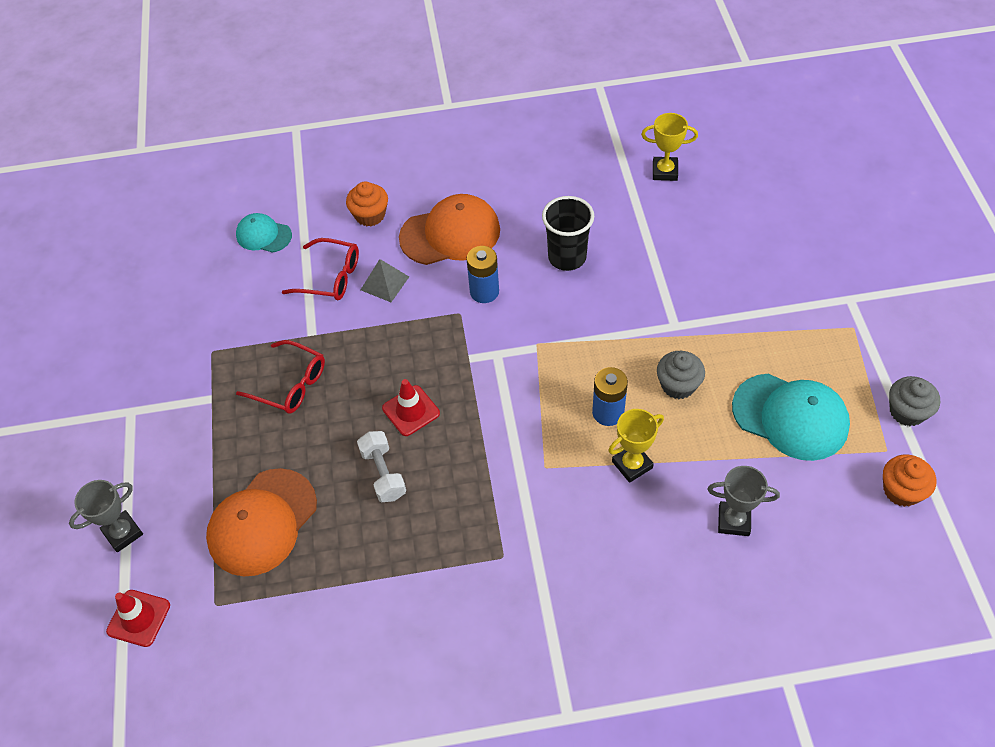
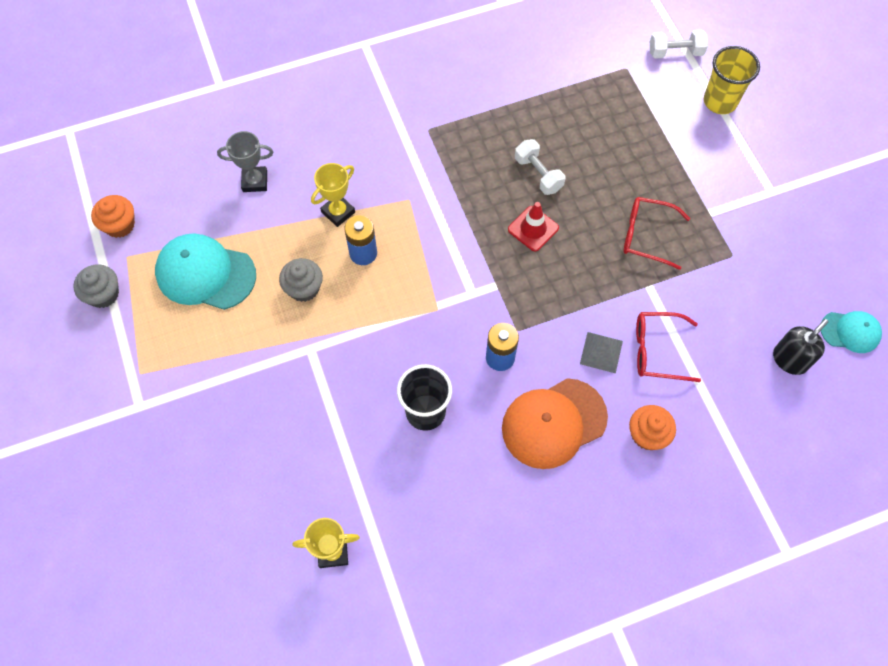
camera: 165 degrees right, 10 degrees up
(123, 533) = (720, 102): grey trophy -> yellow cup
(139, 618) = (675, 52): red traffic cone -> white dumbbell
(212, 253) = (790, 359): none -> black soap dispenser
(262, 522) = (618, 125): orange cap -> none
(263, 235) = (748, 390): turquoise cap -> turquoise cap (850, 331)

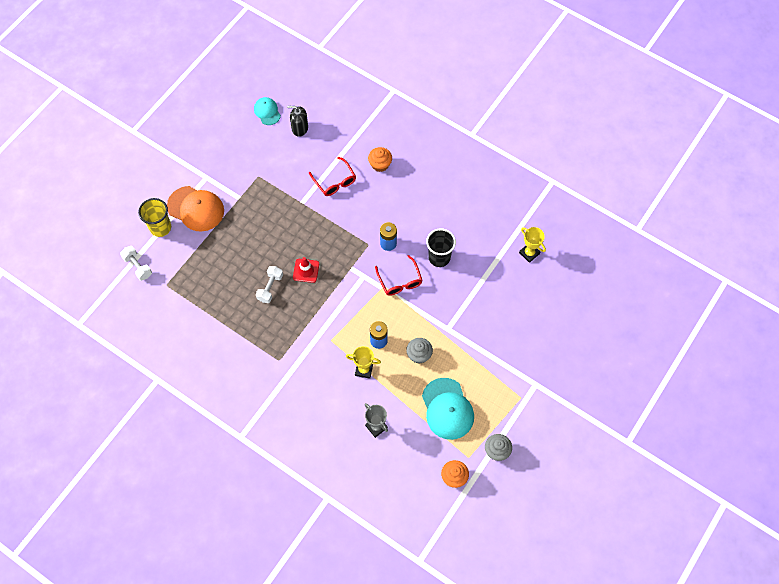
camera: 125 degrees left, 0 degrees up
(553, 423) = (403, 203): orange cap -> orange cap (196, 208)
(601, 352) = (353, 203): grey pyramid -> none
(647, 236) = (273, 218): red glasses -> red glasses (400, 281)

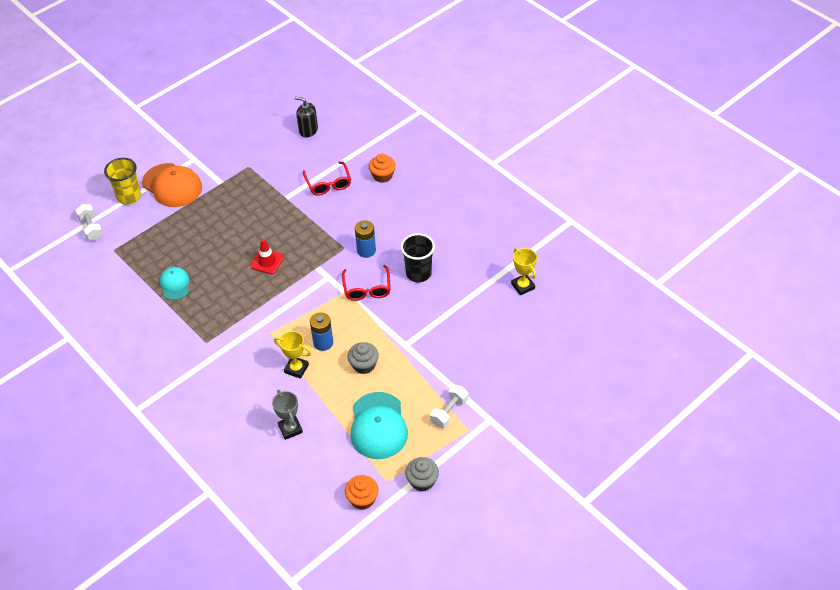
camera: 15 degrees right, 15 degrees down
(267, 112) = (279, 111): turquoise cap -> turquoise cap (175, 284)
(270, 288) = (222, 271): white dumbbell -> white dumbbell (449, 412)

